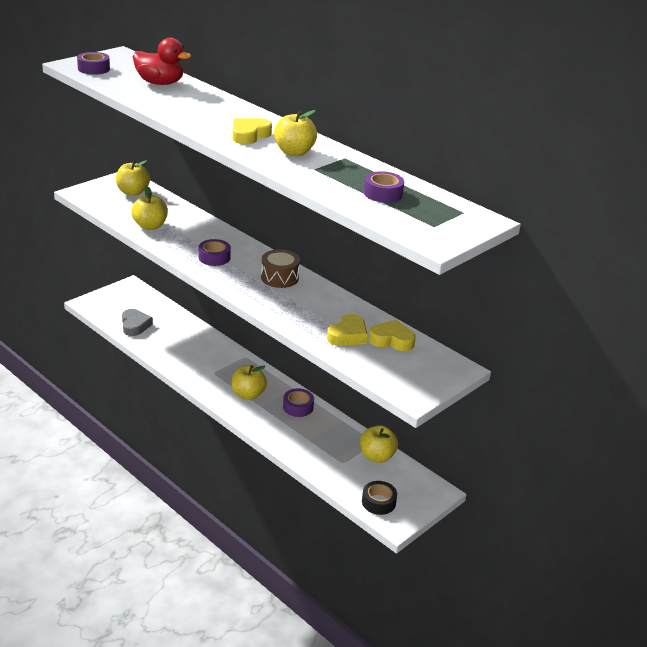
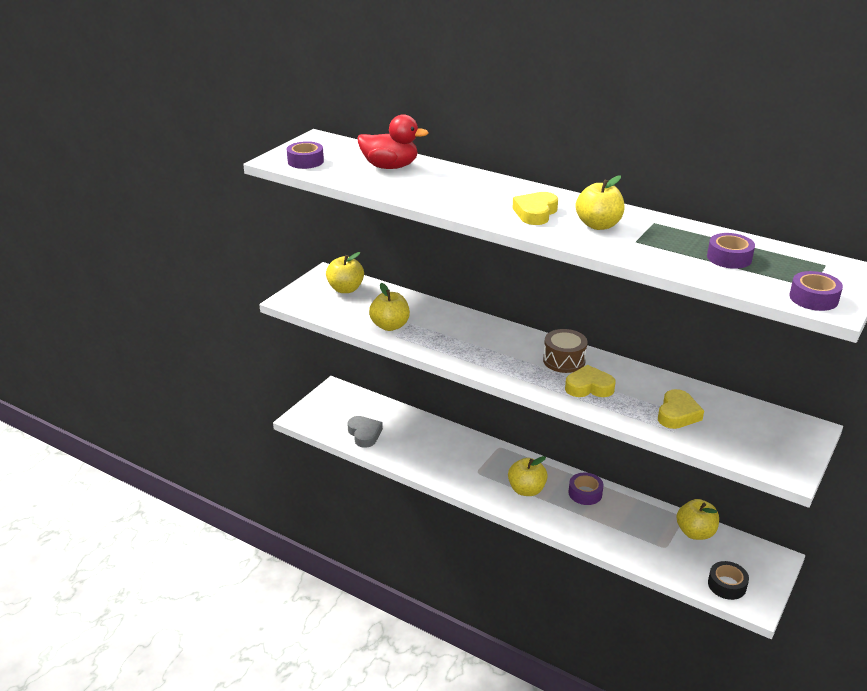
camera: 10 degrees left, 0 degrees up
(214, 257) = (481, 350): purple tape -> purple tape (813, 298)
(391, 340) = (724, 410): yellow heart -> yellow heart (589, 387)

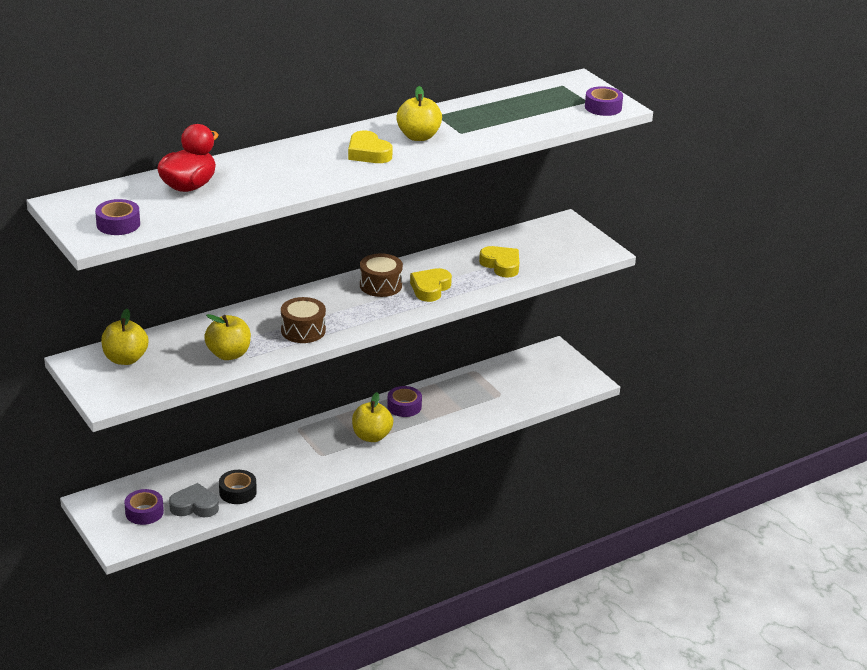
camera: 65 degrees left, 0 degrees up
(455, 346) = (303, 330): none -> brown drum
(695, 533) = (497, 373): yellow apple -> none
(727, 585) = (562, 384): black tape -> black tape (238, 492)
(729, 258) = (521, 111): purple tape -> purple tape (144, 512)

